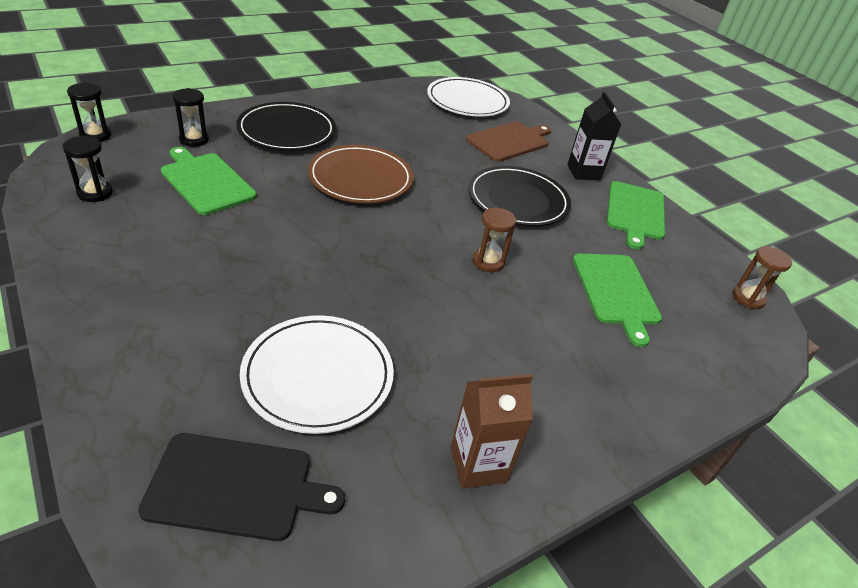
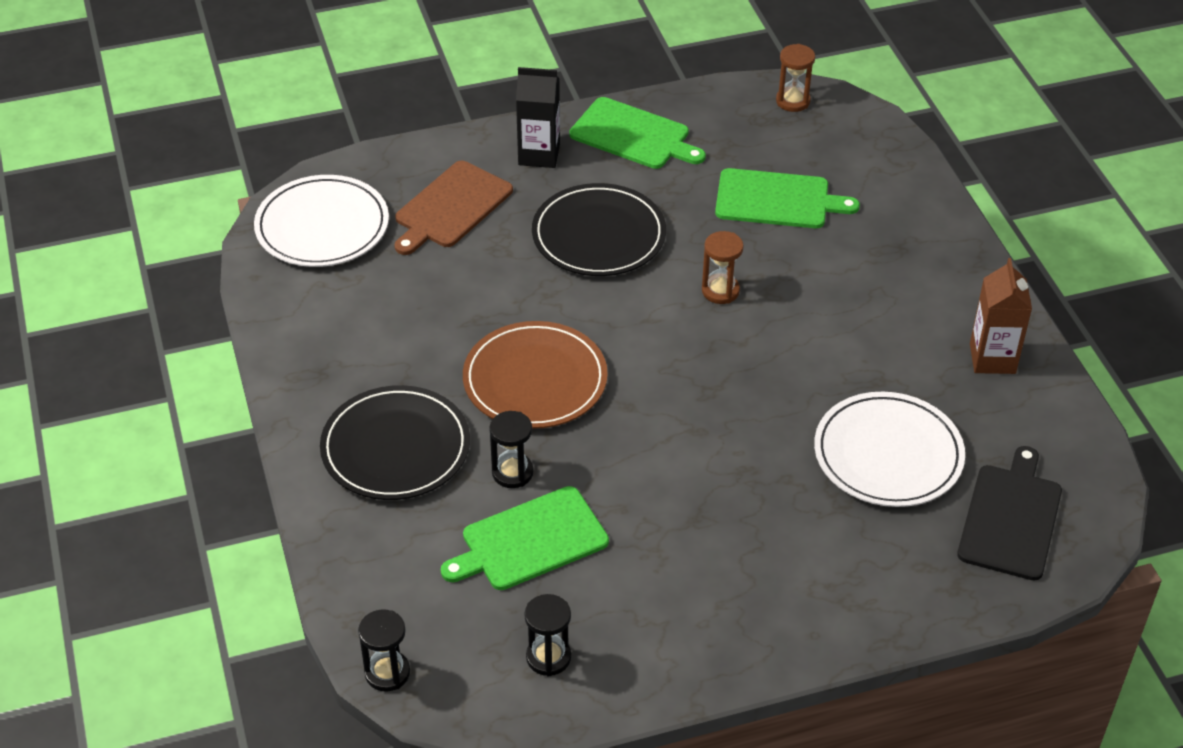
camera: 70 degrees left, 5 degrees up
(194, 140) = (412, 555): black hourglass -> black hourglass (512, 472)
(509, 141) = (451, 207): brown cutting board -> brown cutting board turned 120 degrees counterclockwise

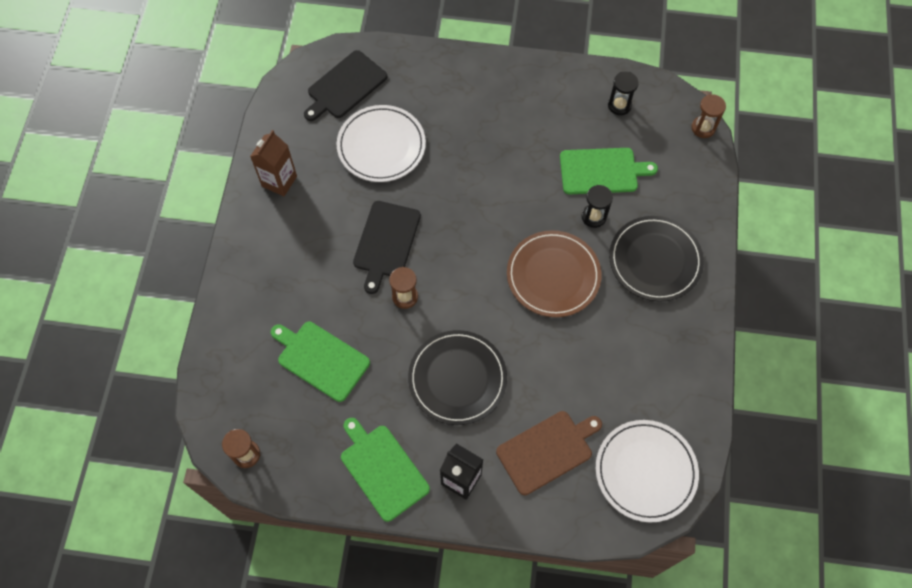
camera: 155 degrees left, 20 degrees up
(387, 673) = (703, 128): black hourglass -> brown hourglass
(789, 339) = (386, 242): none -> black cutting board

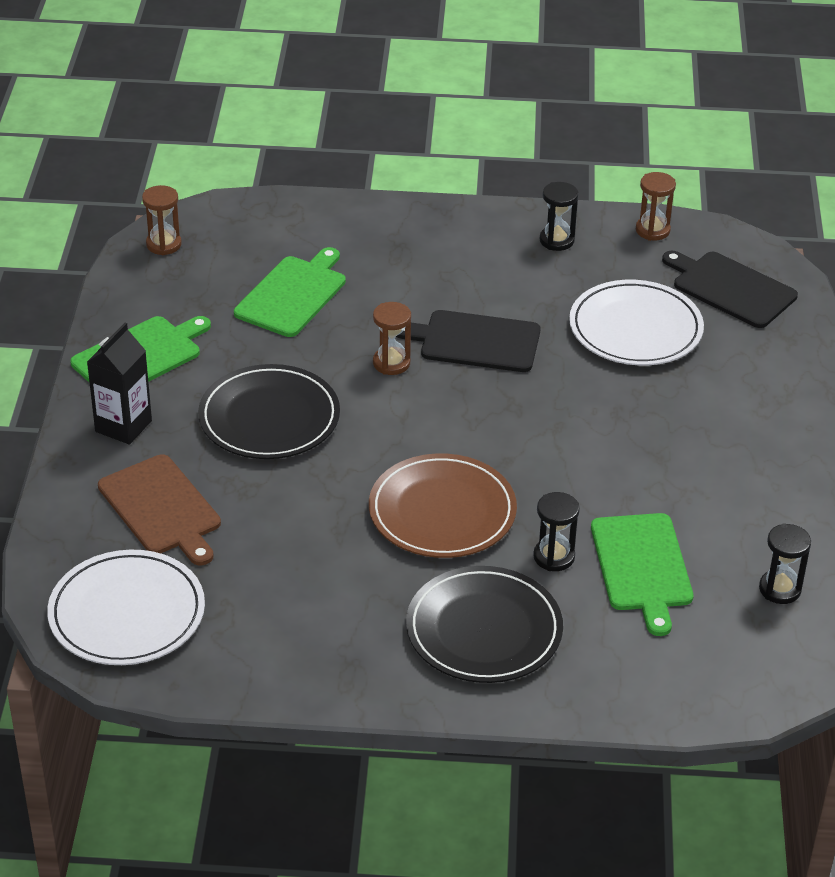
camera: 85 degrees right, 25 degrees down
(279, 181) = (556, 240): brown carton -> black hourglass
(703, 128) = (761, 700): brown hourglass -> brown hourglass (652, 230)

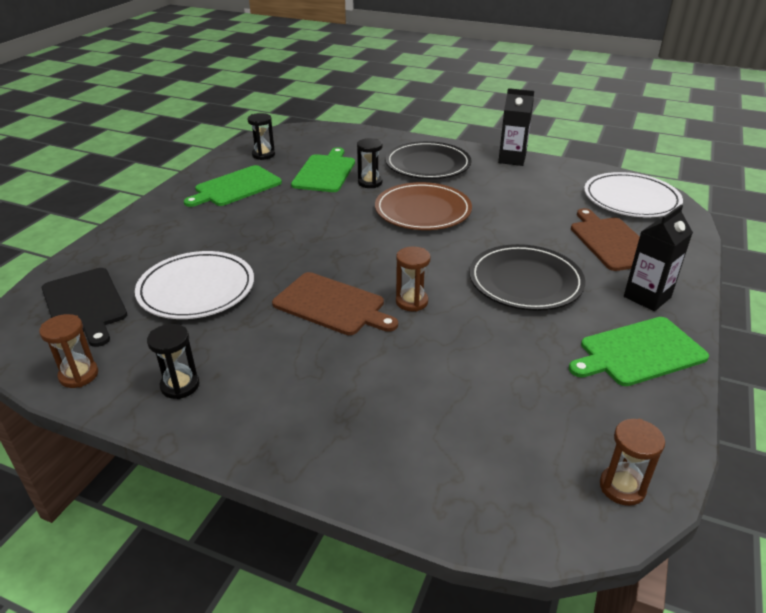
camera: 160 degrees left, 5 degrees down
(293, 294) = (478, 384): green cutting board -> green cutting board (235, 187)
(340, 683) = (512, 159): none -> black carton
(475, 341) = (332, 305): black cutting board -> brown cutting board

